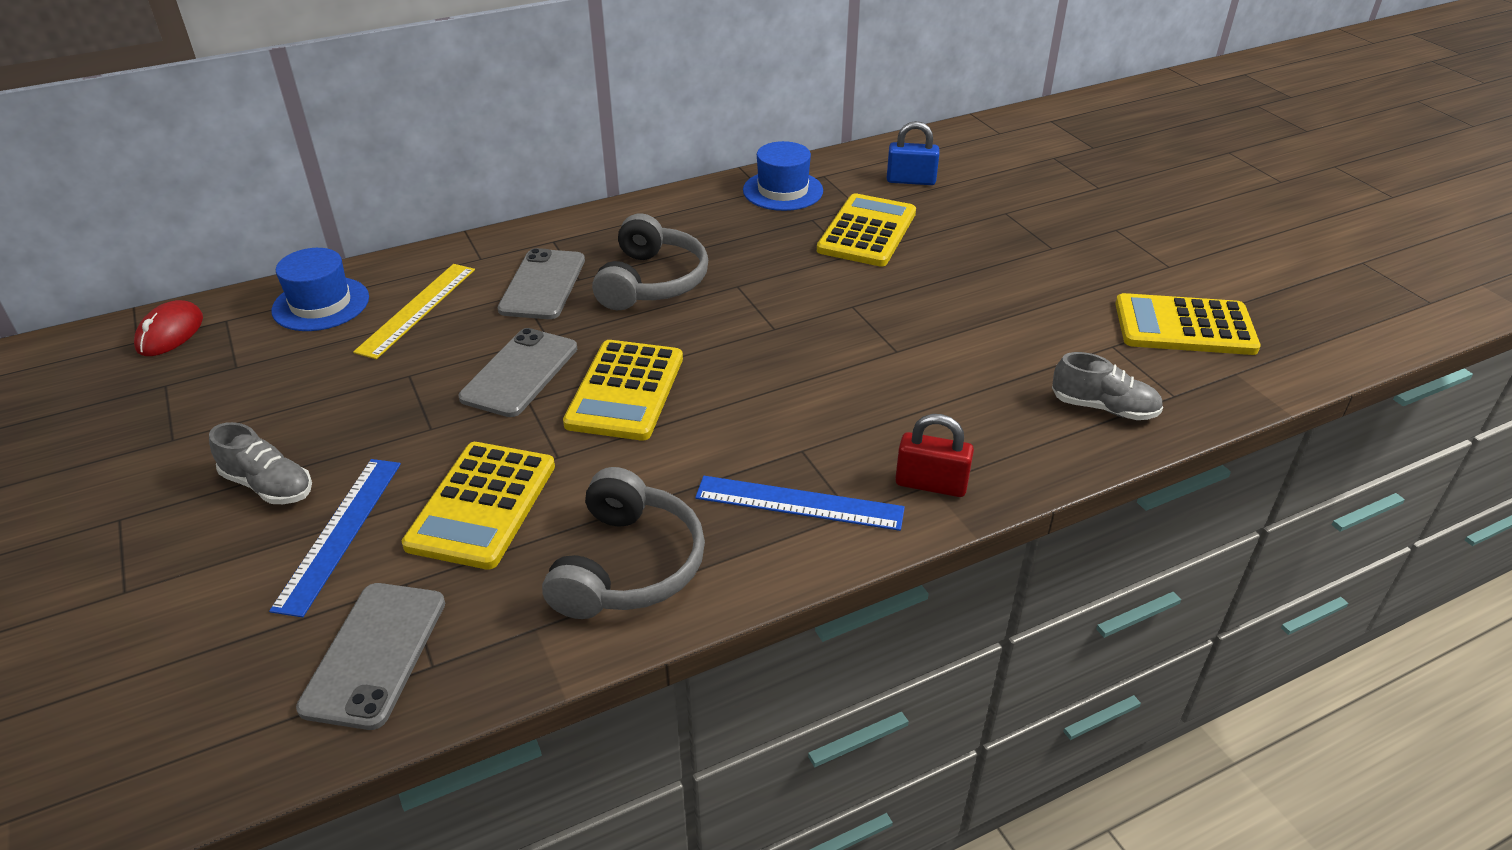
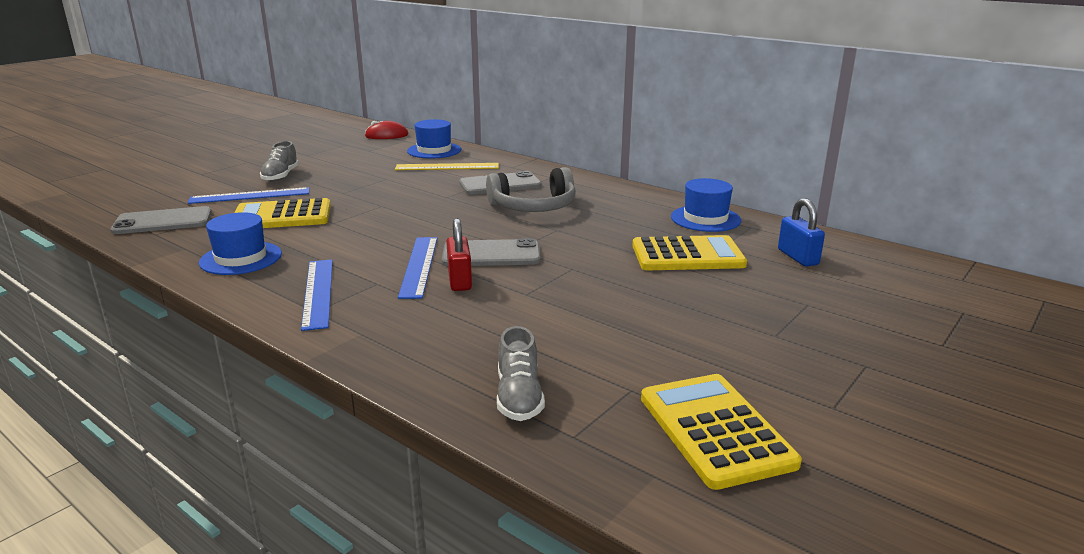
camera: 65 degrees right, 15 degrees down
(520, 373) = (406, 198): grey phone -> grey phone (491, 254)
(625, 391) = (407, 224): yellow calculator -> none
(628, 565) = (241, 258): grey headphones -> blue hat
(772, 408) = (419, 266): none -> blue ruler
(931, 484) = (361, 333): red padlock -> red padlock (459, 280)

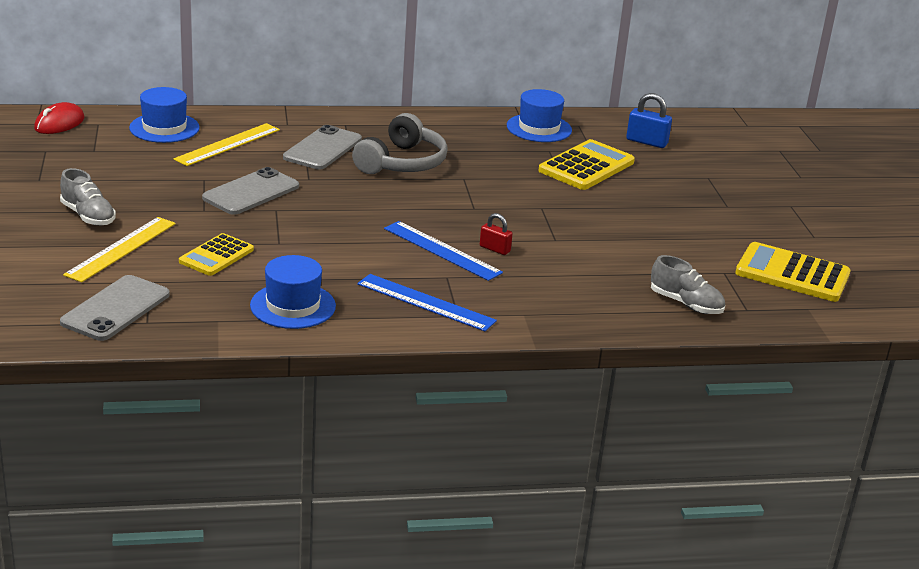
camera: 50 degrees left, 5 degrees up
(250, 196) = (121, 249): blue ruler -> yellow ruler
(282, 216) = (216, 256): yellow calculator -> yellow calculator, size x0.63
(459, 280) = (494, 249): red padlock -> red padlock, size x0.65
(491, 254) = (467, 219): grey phone -> grey phone (251, 192)

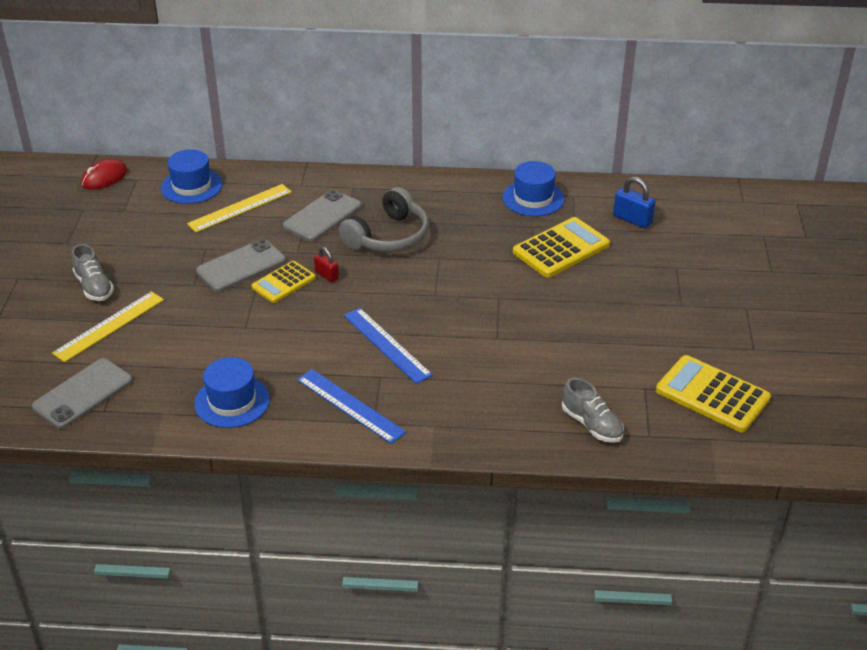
camera: 15 degrees right, 10 degrees up
(216, 256) = (186, 339): yellow calculator -> yellow calculator (283, 282)
(494, 249) = (436, 346): red padlock -> red padlock (326, 275)

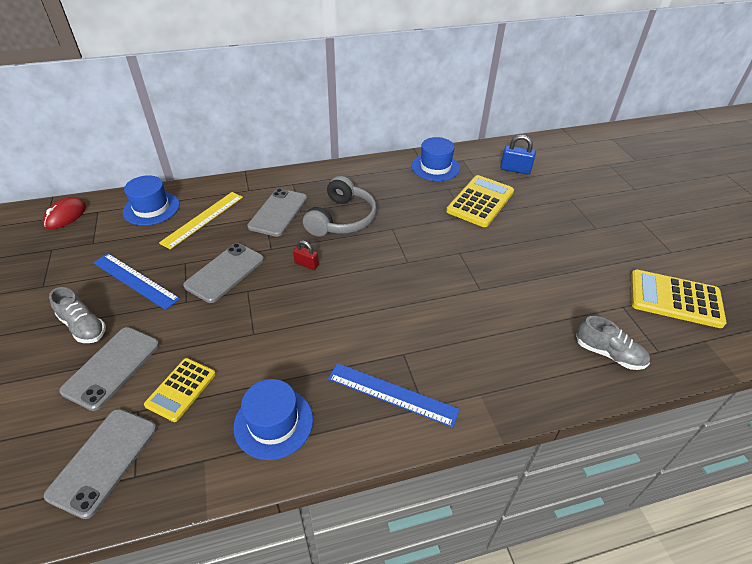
camera: 20 degrees left, 5 degrees up
(109, 326) = (112, 367): yellow ruler -> grey phone
(283, 282) = (271, 280): yellow calculator -> yellow calculator (181, 389)
(386, 345) = (392, 319): blue ruler -> blue ruler (135, 280)

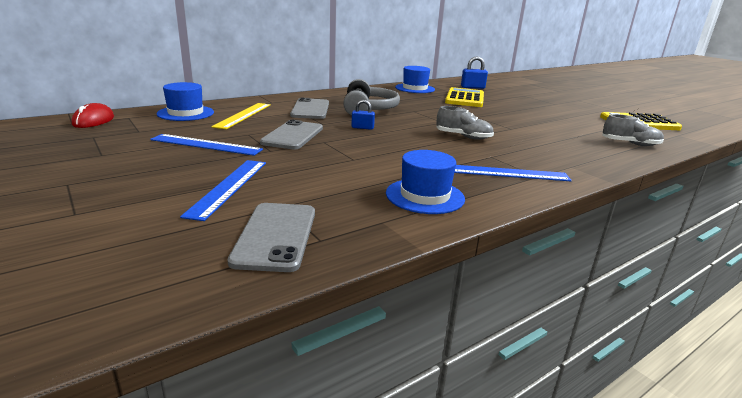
camera: 20 degrees left, 20 degrees down
(83, 326) = (172, 170): grey shoe -> grey shoe (463, 137)
(112, 367) = (228, 187): grey phone -> blue ruler
(181, 389) = (316, 190): yellow calculator -> none
(306, 264) = (362, 128): red padlock -> blue padlock

